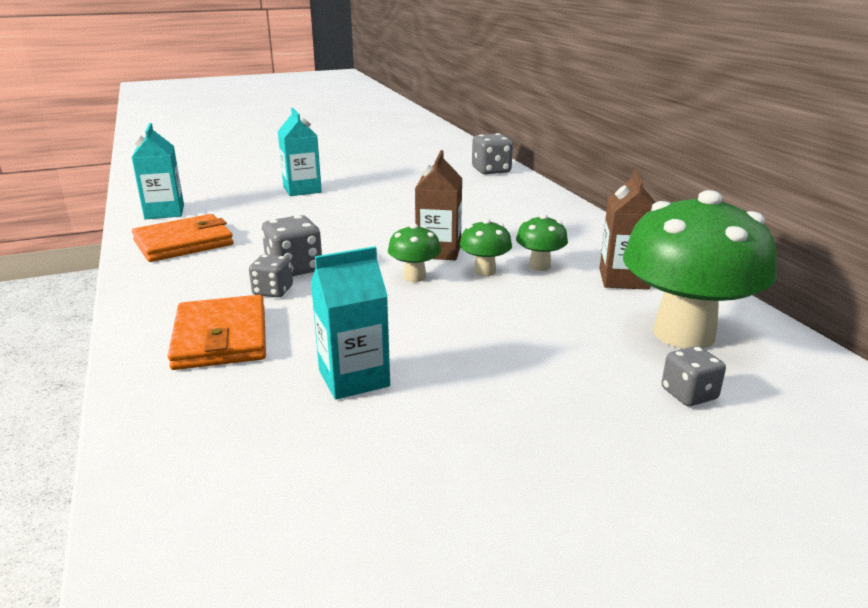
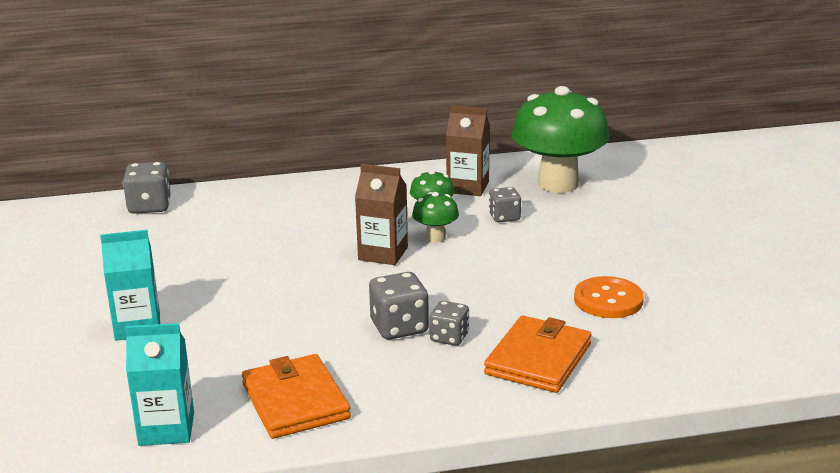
camera: 80 degrees left, 0 degrees up
(221, 337) = (538, 359): orange wallet -> orange wallet turned 60 degrees counterclockwise
(354, 378) = (608, 300): turquoise carton -> orange button
(414, 277) = (437, 268): green mushroom -> none
(689, 394) = (631, 196): grey dice -> grey dice (504, 217)

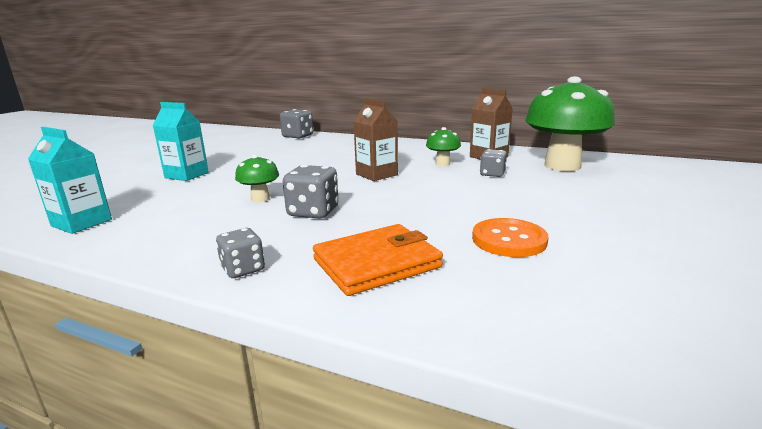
camera: 35 degrees right, 5 degrees down
(295, 401) = (168, 232): orange wallet -> none
(435, 237) = (425, 174): green mushroom -> green mushroom (260, 198)
(449, 337) = (334, 227): grey dice -> grey dice (243, 269)

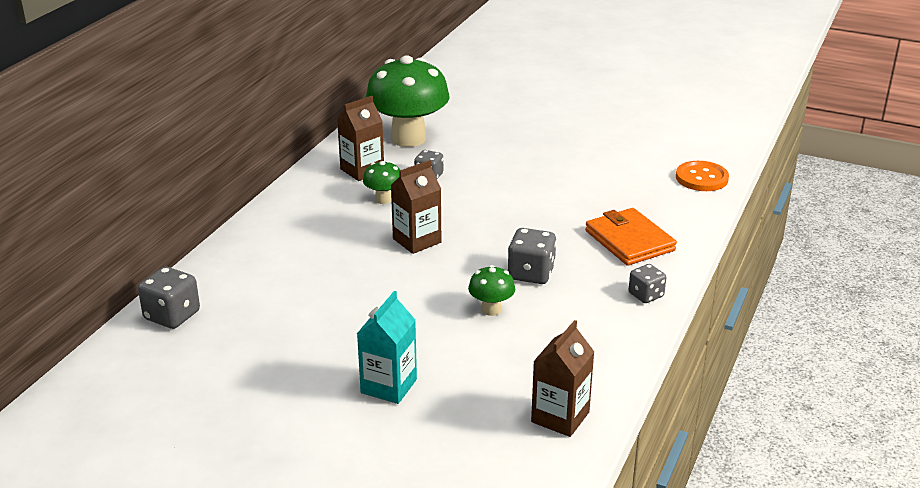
camera: 90 degrees left, 10 degrees up
(82, 223) = (560, 417): turquoise carton -> brown carton
(509, 240) = (587, 189): orange button -> orange button (701, 178)

